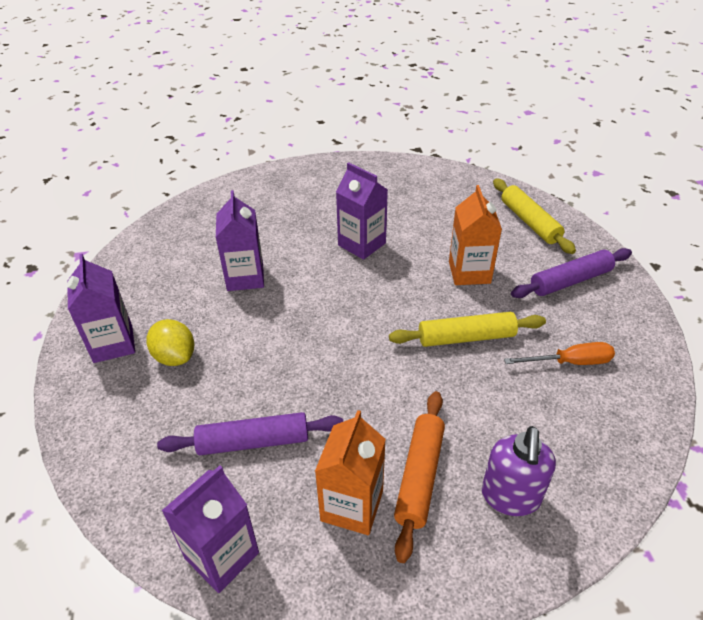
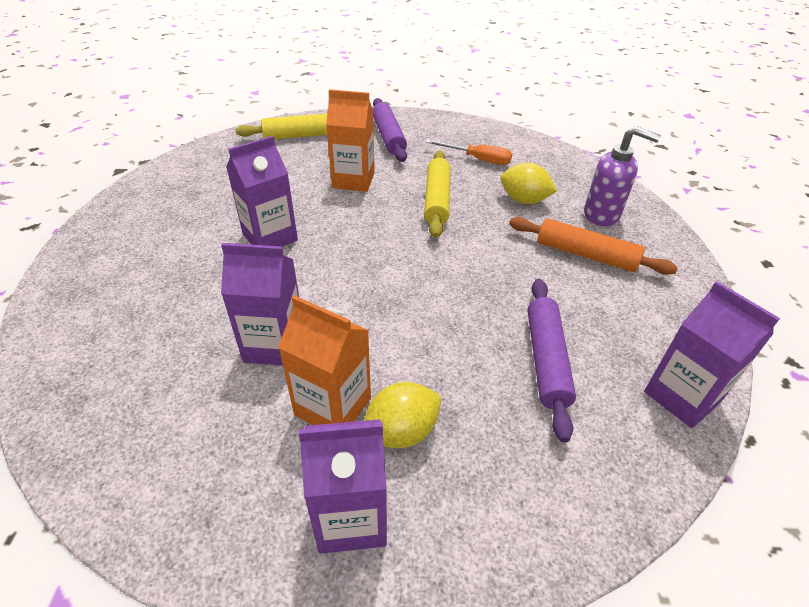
camera: 80 degrees left, 0 degrees up
(352, 505) = (617, 298): orange carton -> orange carton (333, 406)
(503, 413) = (524, 200): none -> yellow lemon
(570, 362) = (477, 159): orange screwdriver -> orange screwdriver turned 105 degrees clockwise

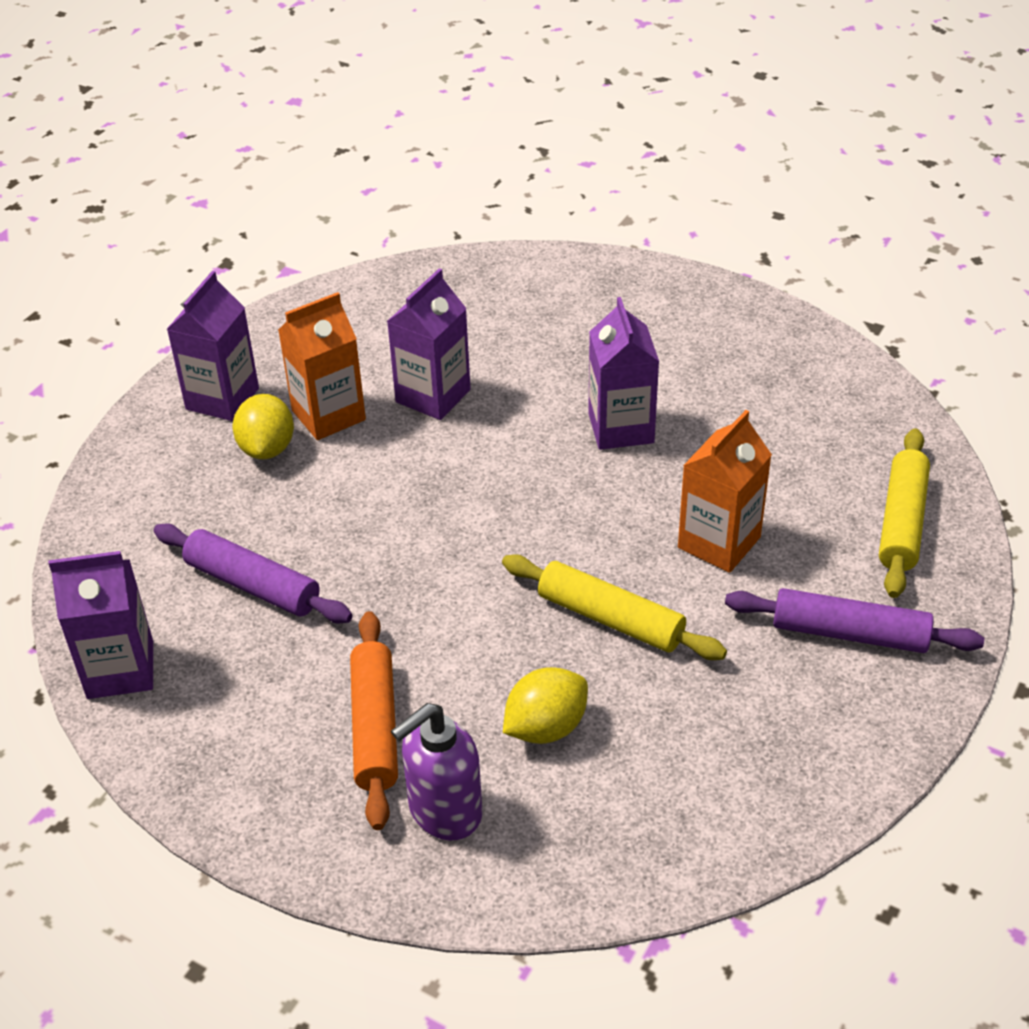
camera: 120 degrees right, 0 degrees up
(477, 159) = (705, 727): orange screwdriver -> none
(586, 255) = (375, 727): orange rolling pin -> orange rolling pin turned 60 degrees counterclockwise

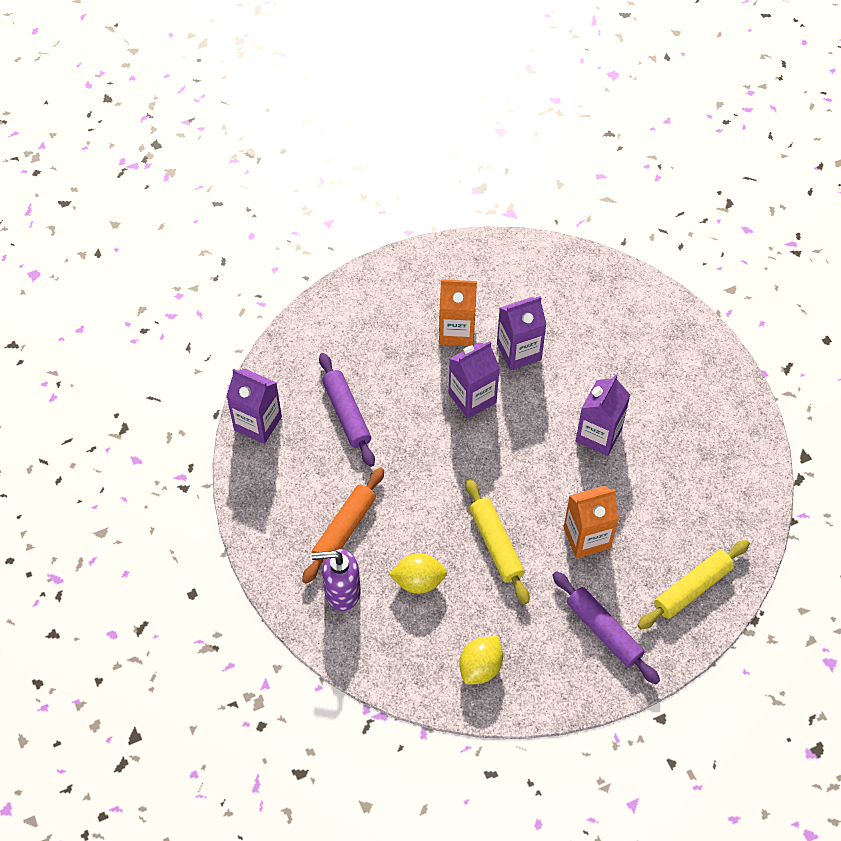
camera: 35 degrees right, 15 degrees up
(222, 399) = (412, 287): purple carton -> purple carton (472, 398)
(267, 448) = (411, 334): yellow lemon -> yellow lemon (480, 667)

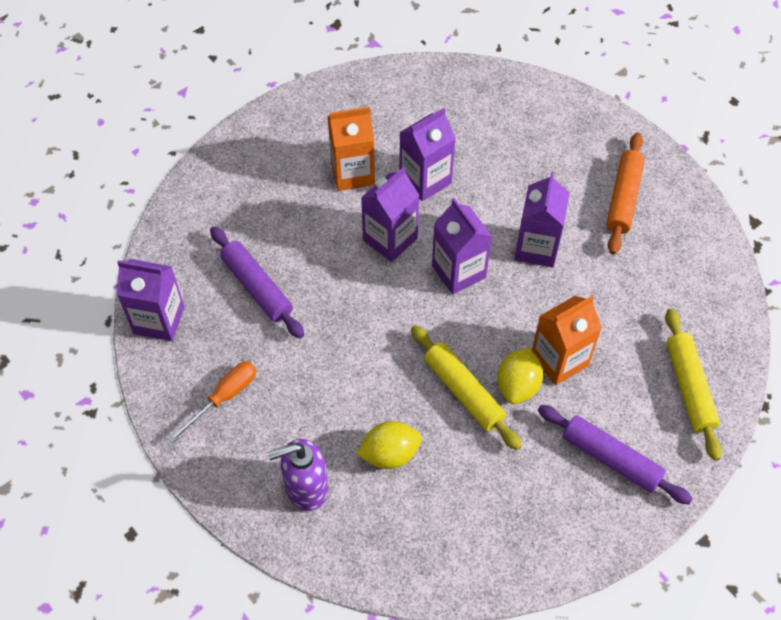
camera: 15 degrees left, 0 degrees up
(294, 501) = (224, 398): none -> orange screwdriver
(344, 529) = (289, 415): orange rolling pin -> orange rolling pin (623, 198)
(480, 667) = (488, 535): yellow lemon -> yellow lemon (518, 385)
(523, 440) = (458, 271): none -> purple carton
(692, 588) = (689, 388): yellow rolling pin -> yellow rolling pin turned 45 degrees counterclockwise

